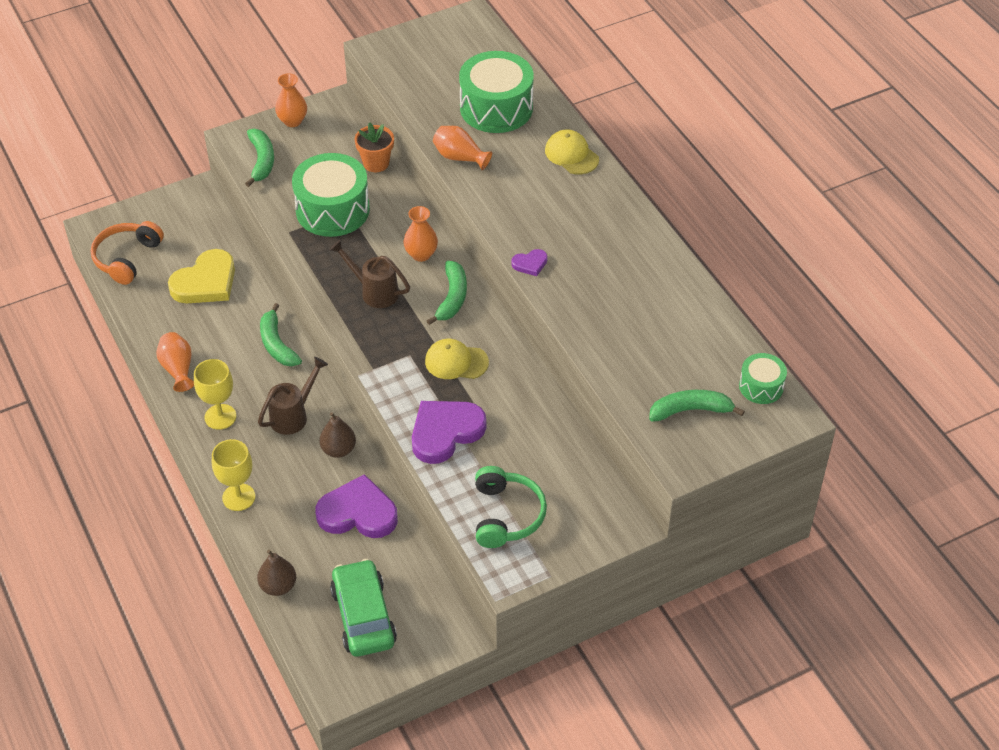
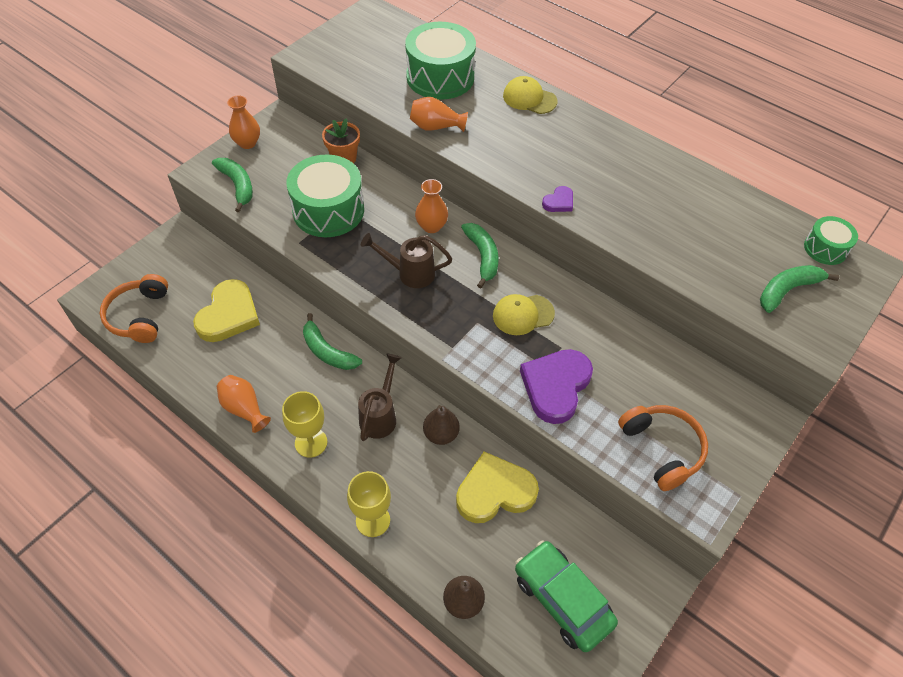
camera: 25 degrees left, 5 degrees up
(358, 513) = (495, 491): purple heart -> yellow heart
(506, 515) = (662, 449): green headphones -> orange headphones

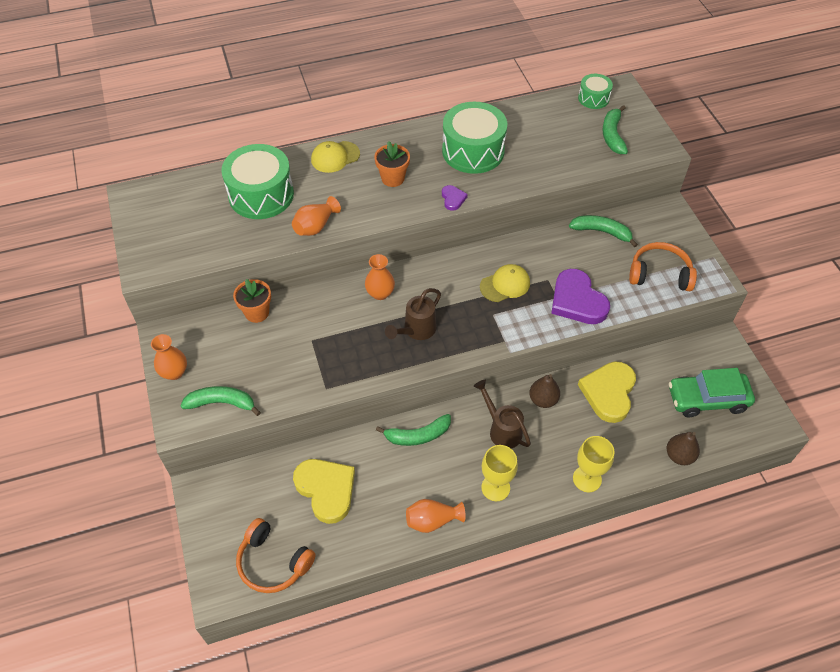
camera: 55 degrees left, 0 degrees up
(328, 210) = (307, 351): green drum -> green drum (473, 151)
(482, 257) = (435, 279): green banana -> green banana (602, 232)
(523, 314) = (505, 285): yellow cap -> yellow cap turned 135 degrees counterclockwise
(542, 148) = (393, 178): none -> orange flower pot

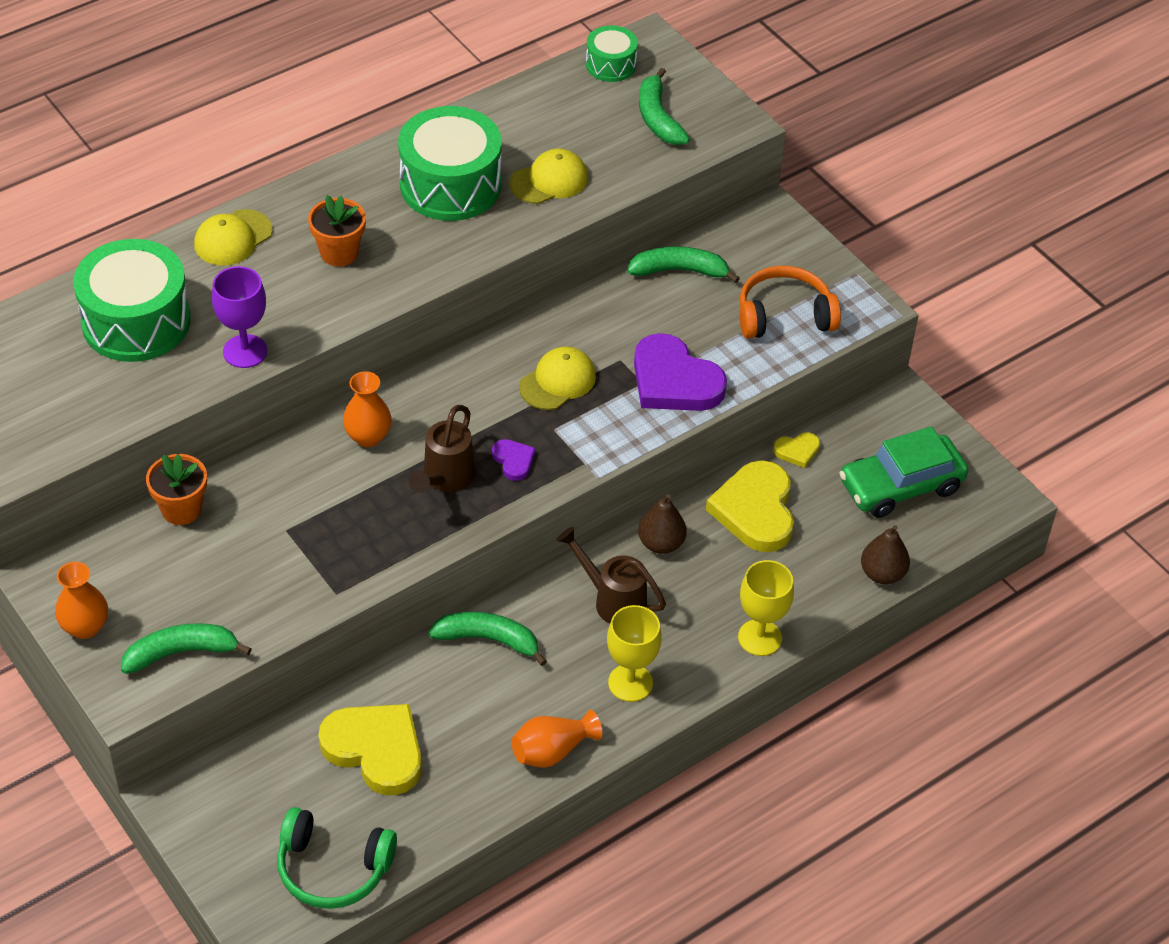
camera: 20 degrees left, 5 degrees down
(273, 562) = (333, 868): orange headphones -> green headphones
(315, 226) = (245, 351): orange vase -> purple goblet
(418, 435) = (488, 639): green banana -> green banana turned 135 degrees counterclockwise
(453, 199) = (445, 265): purple heart -> purple heart (513, 461)
(533, 160) = (549, 180): none -> yellow cap
(646, 360) = (797, 451): none -> yellow heart

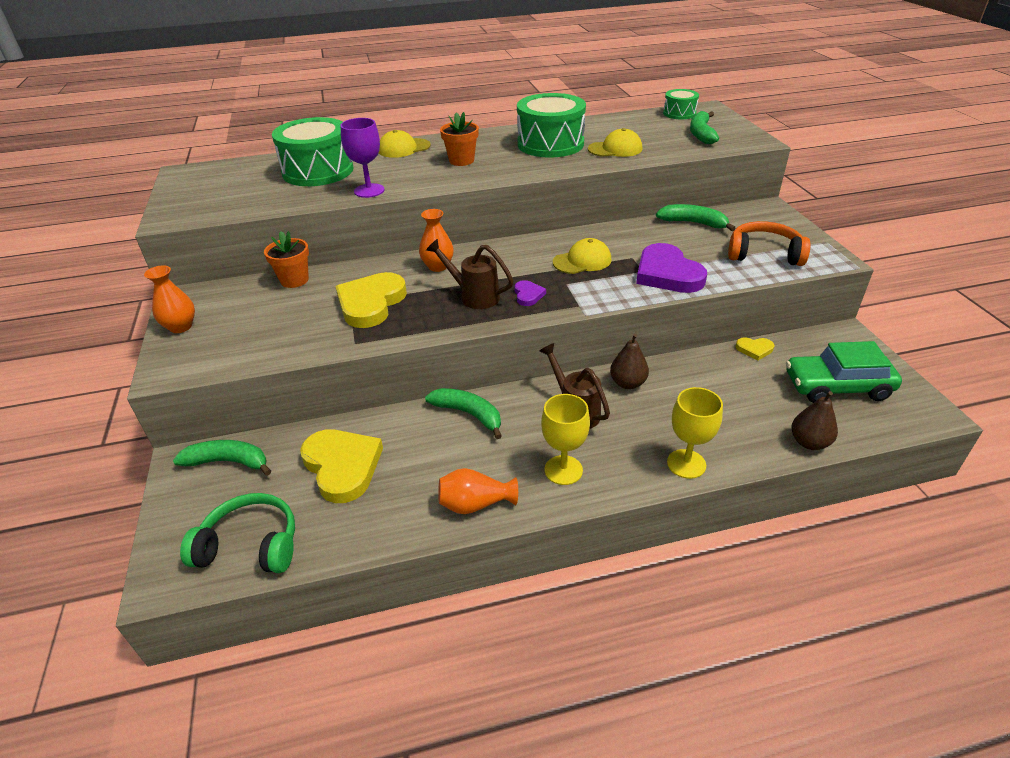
camera: 25 degrees right, 10 degrees down
(181, 652) = (225, 354): green banana -> green banana (228, 462)
(333, 868) = (250, 545): green headphones -> green headphones turned 150 degrees clockwise
(444, 479) = (474, 296): brown watering can -> brown watering can turned 75 degrees clockwise
(755, 510) = (710, 378): yellow heart -> yellow heart (371, 303)

